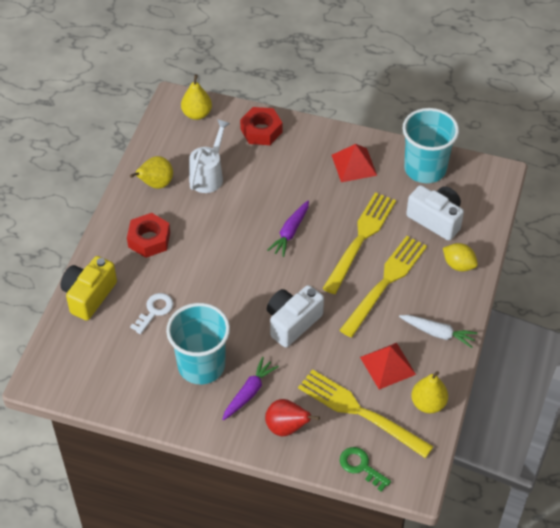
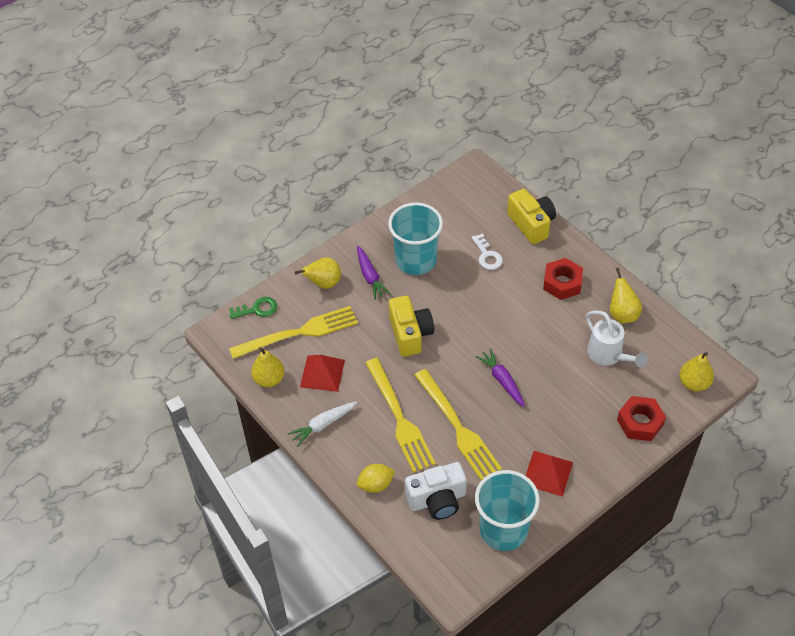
camera: 125 degrees right, 0 degrees up
(286, 428) = (323, 283): red pear -> yellow pear
(292, 322) = (410, 334): white camera -> yellow camera

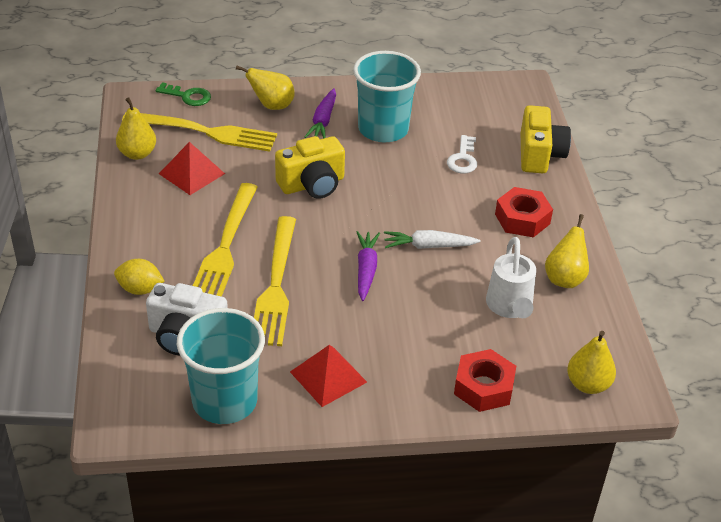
camera: 30 degrees right, 10 degrees down
(323, 425) = (145, 214): white carrot -> white carrot (428, 246)
(410, 334) = (312, 184): yellow camera -> yellow camera turned 45 degrees clockwise

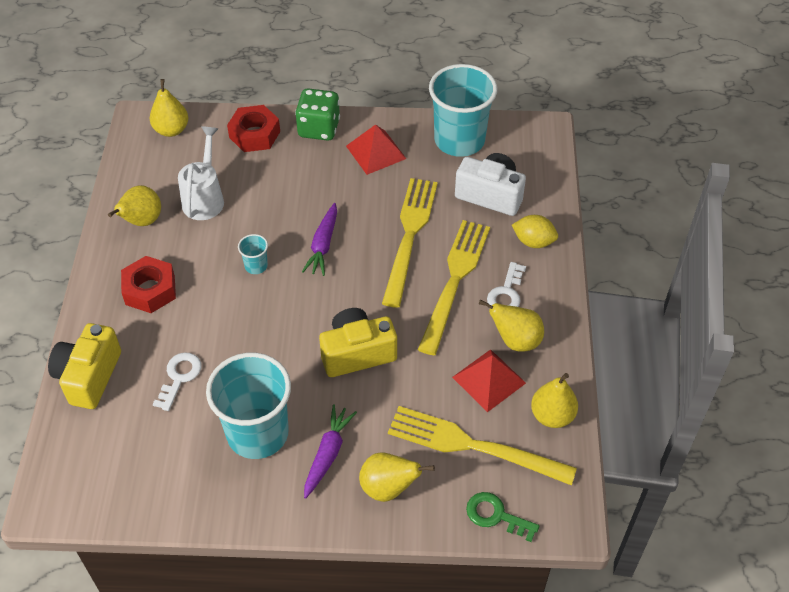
camera: 170 degrees left, 10 degrees up
(166, 203) = (515, 340): none -> yellow pear
(172, 240) = (506, 293): none -> white key
(406, 402) = (319, 128): none -> green dice
(428, 246) = (256, 266): white carrot -> turquoise cup

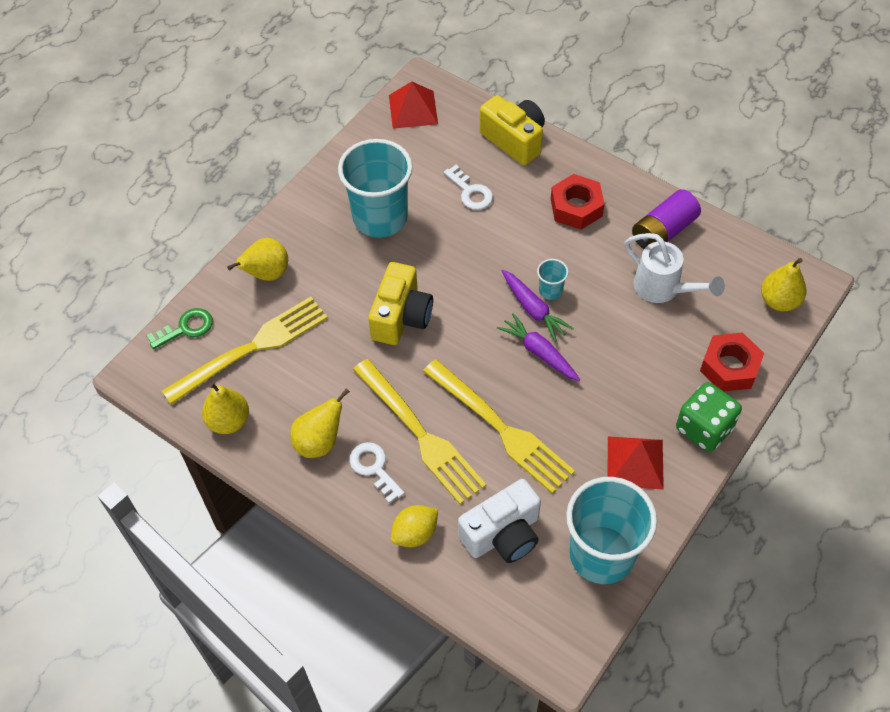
camera: 125 degrees right, 5 degrees up
(142, 221) = (663, 231): yellow pear -> purple battery
(328, 454) = (326, 251): purple carrot -> purple carrot (533, 309)
(489, 380) = (299, 396): red pyramid -> red pyramid (413, 109)

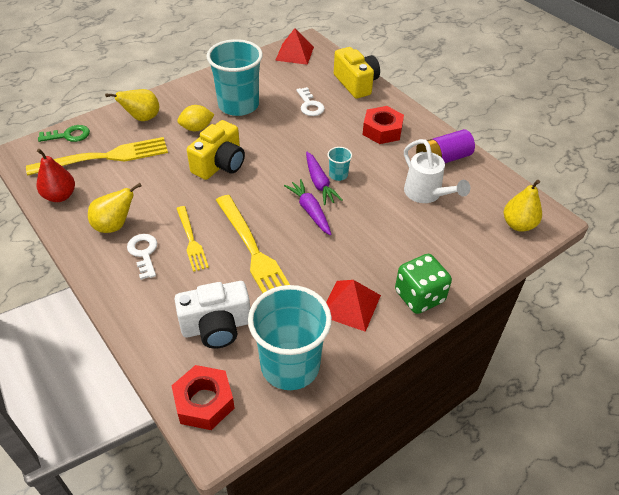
camera: 15 degrees right, 10 degrees down
(229, 421) = (60, 196): yellow pear -> red pear
(415, 533) = (148, 306): yellow lemon -> yellow lemon (197, 128)
(421, 434) = (191, 241): yellow fork -> yellow fork, size x0.58
(729, 367) = (459, 259): red nut -> red nut (204, 402)

